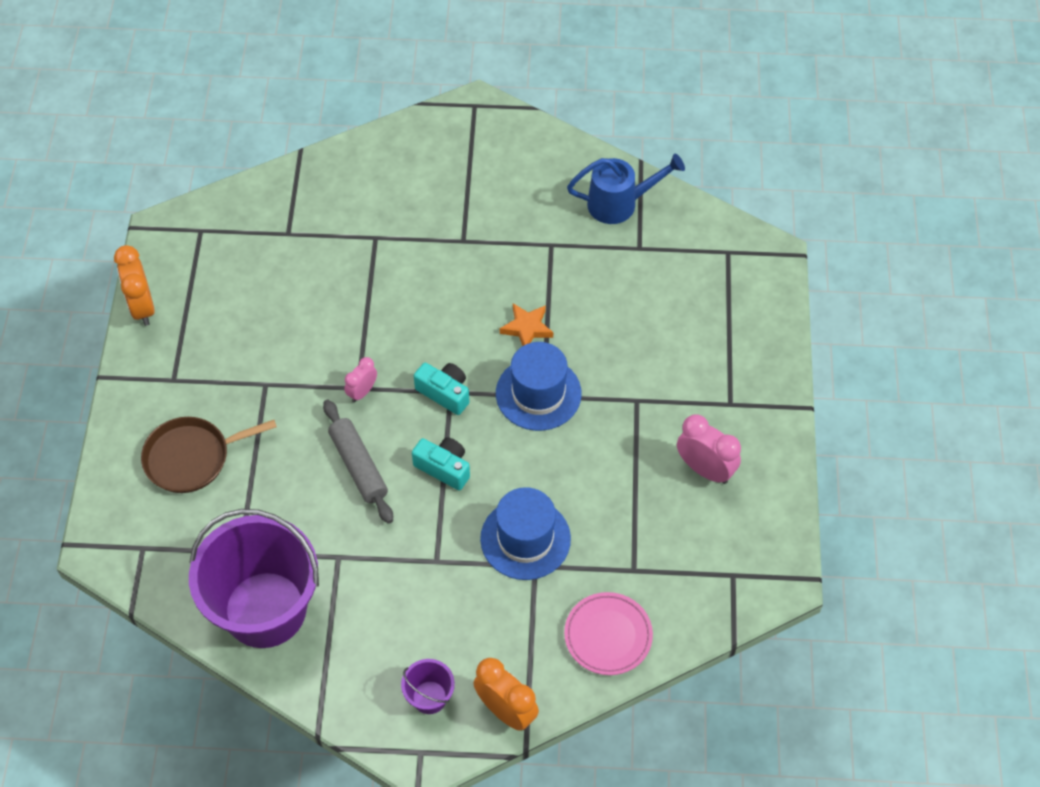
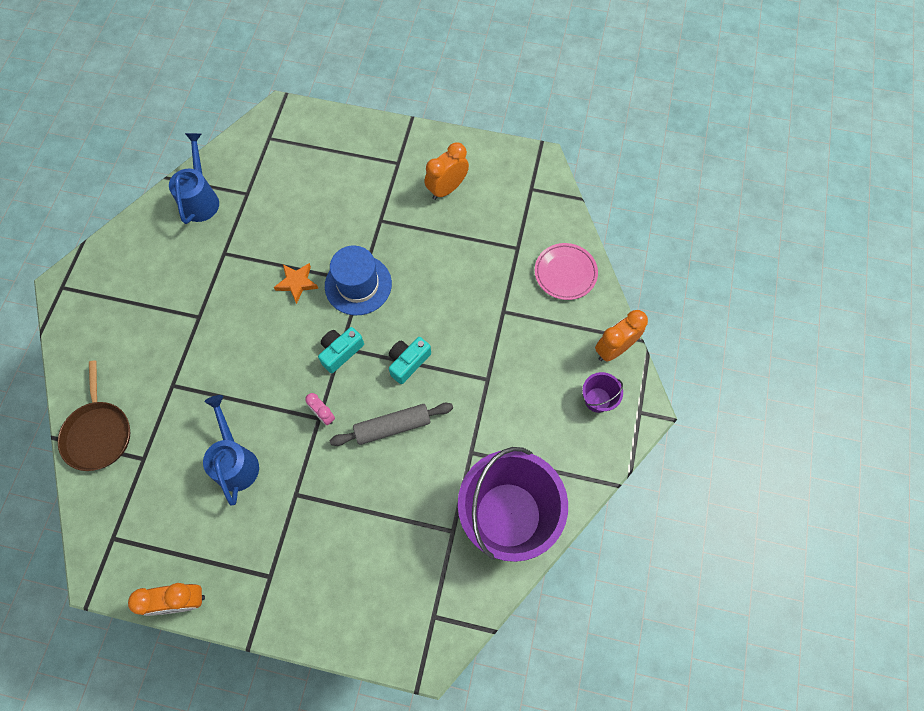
camera: 80 degrees left, 10 degrees up
(191, 458) = (354, 566): brown pan -> brown pan (98, 433)
(295, 319) = (236, 461): none -> blue watering can
(525, 539) = (480, 314): blue hat -> none
(705, 469) = (447, 189): pink clock -> orange clock

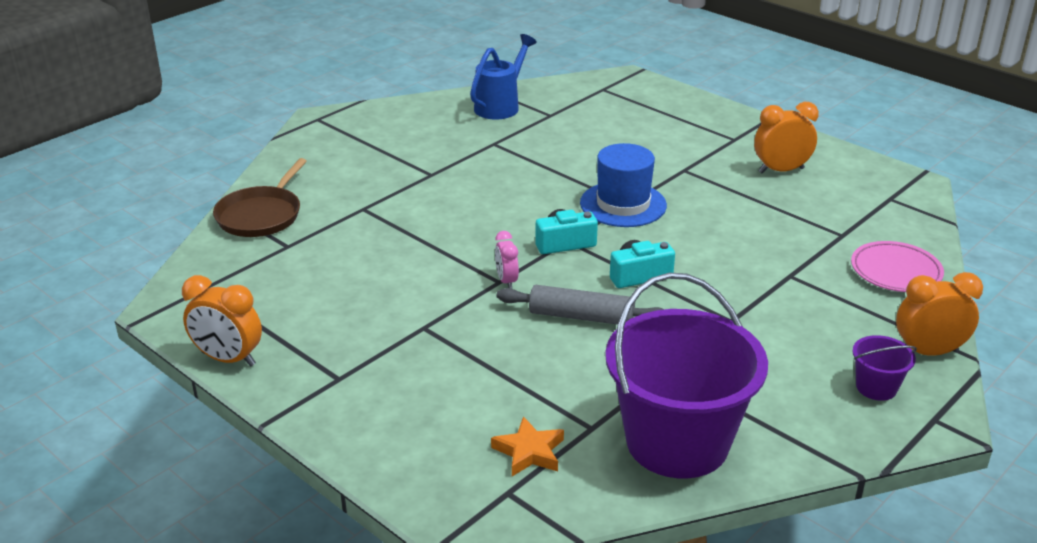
camera: 30 degrees right, 35 degrees down
(236, 461) = (380, 281): blue watering can -> none
(297, 283) = (554, 183): orange star -> orange star (529, 452)

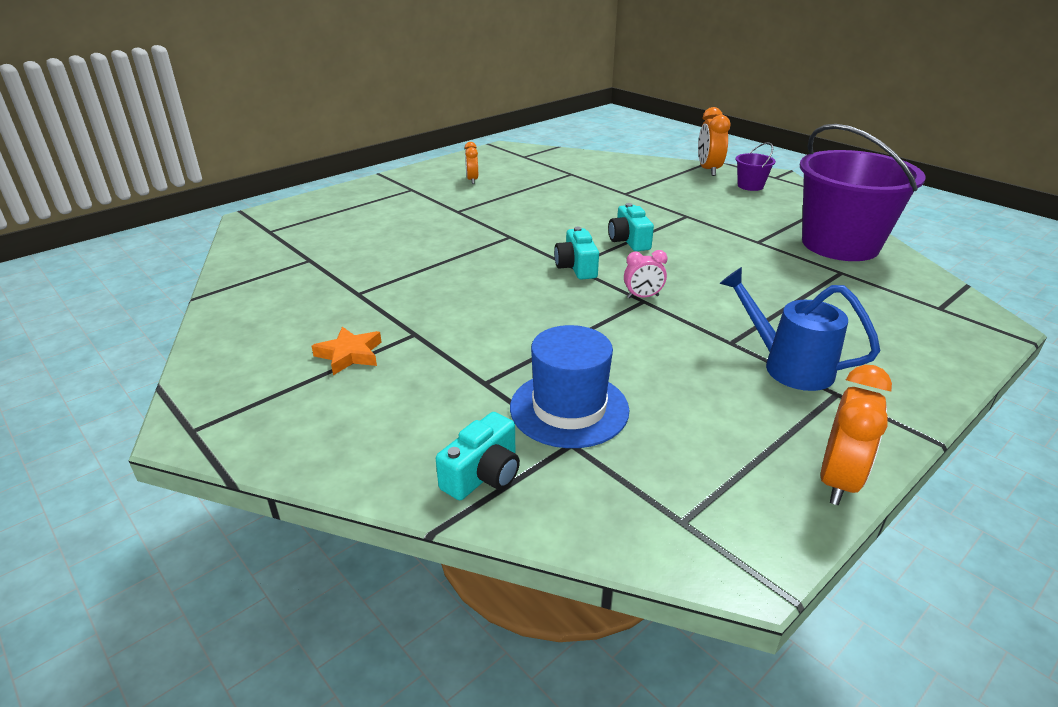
camera: 85 degrees left, 0 degrees up
(261, 215) = (483, 474): brown pan -> turquoise camera
(500, 106) = (265, 286): blue watering can -> blue watering can (788, 366)
(529, 452) = (886, 297): orange star -> orange star (349, 354)
(581, 317) = (694, 267): grey rolling pin -> none
(623, 204) = (511, 238): blue hat -> blue hat (569, 408)
(781, 170) = (472, 180): orange clock -> orange clock, size x0.60
(895, 272) = (618, 166): pink plate -> none

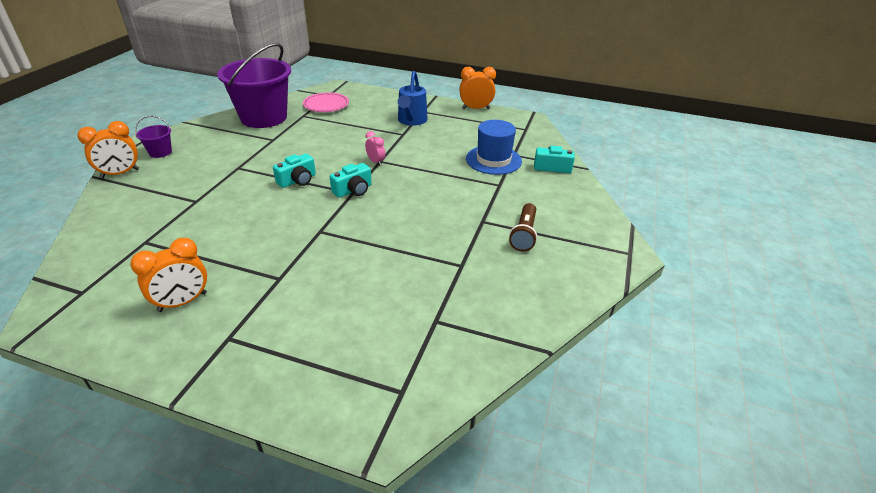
camera: 120 degrees left, 5 degrees up
(349, 354) = (524, 234): orange star -> brown flashlight
(472, 180) = (183, 302): orange clock -> orange clock, size x1.66
(885, 297) = (326, 105): none -> pink plate

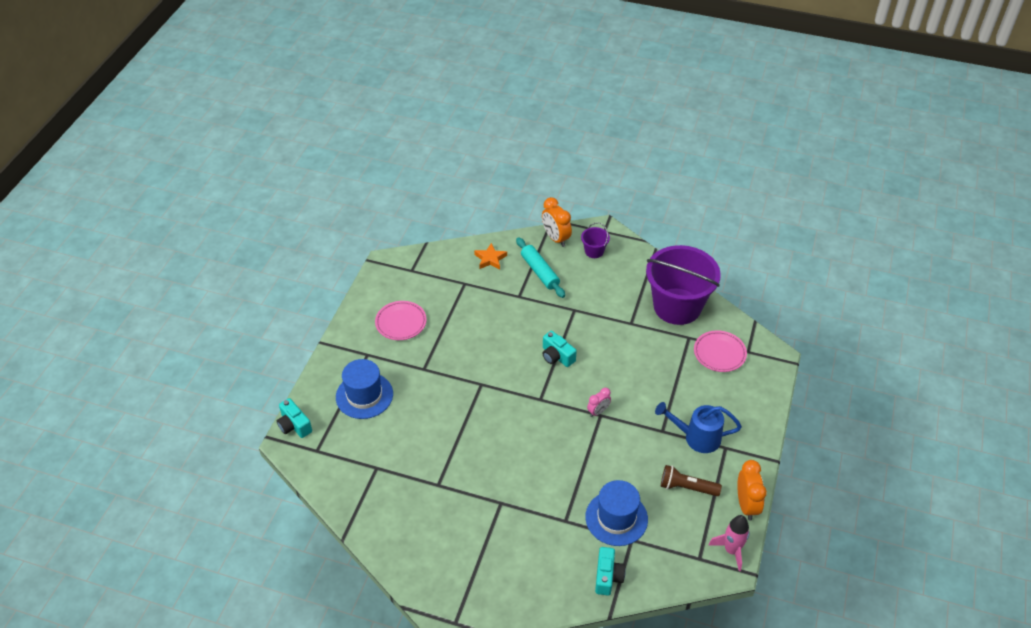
camera: 90 degrees right, 10 degrees up
(116, 220) = (490, 259): none -> orange star
(166, 186) = (539, 272): none -> turquoise rolling pin
(183, 302) = (401, 323): orange clock -> pink plate
(308, 338) = (364, 395): none -> blue hat
(353, 190) = (544, 399): turquoise camera -> turquoise camera (294, 425)
(516, 117) = (731, 550): none -> pink rocket
(524, 234) = (481, 535): brown flashlight -> brown flashlight (687, 487)

